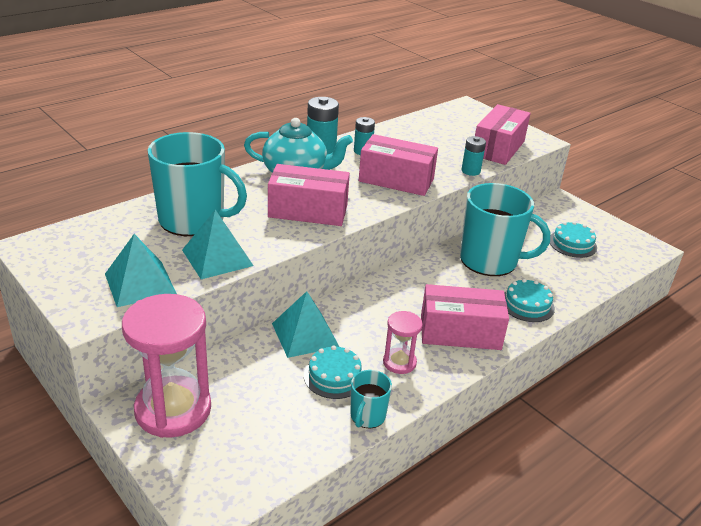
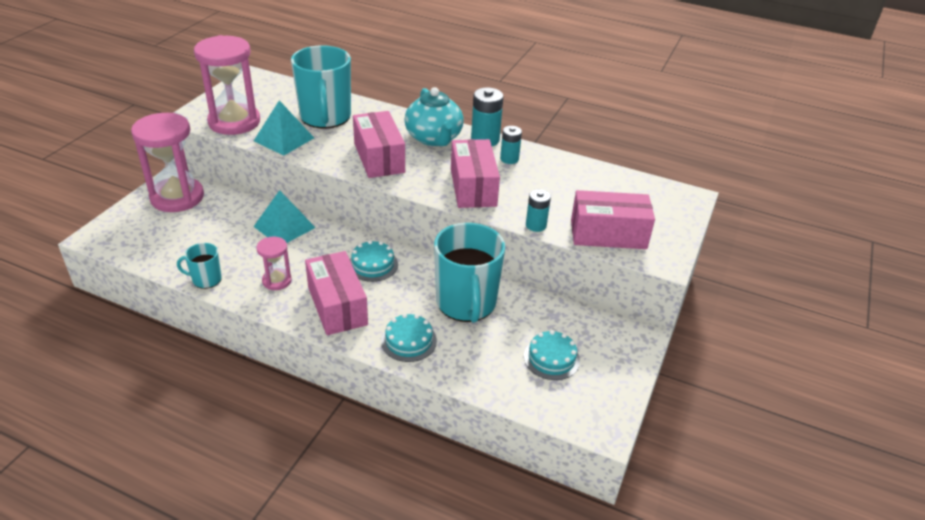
camera: 65 degrees right, 5 degrees up
(140, 283) = (234, 122): turquoise pyramid -> pink hourglass
(334, 376) = (243, 253): turquoise cake -> turquoise cake (373, 265)

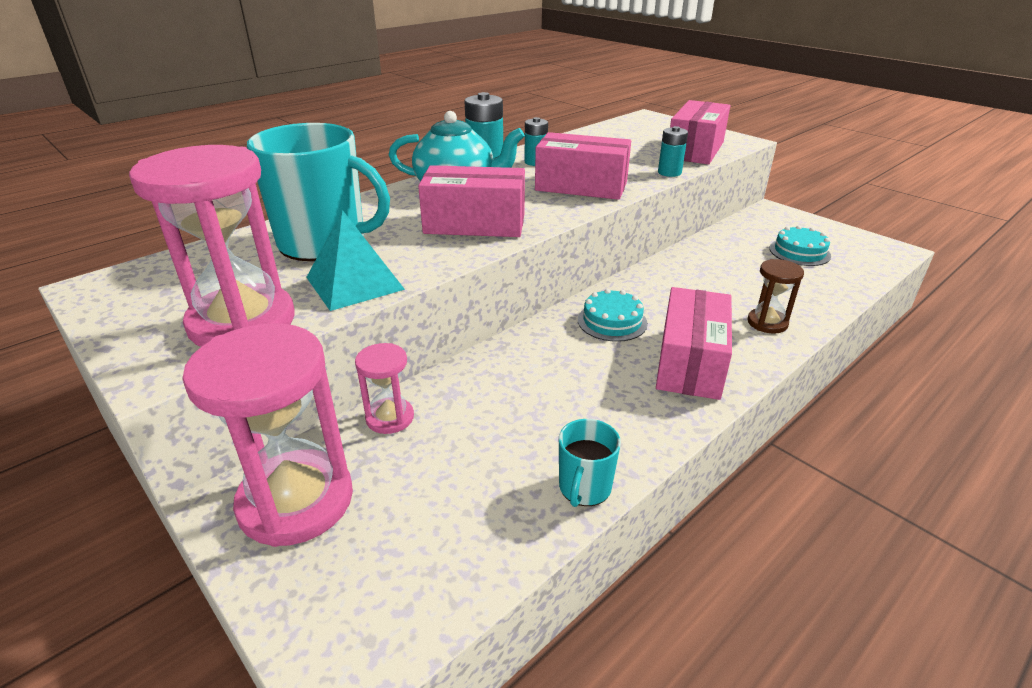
camera: 65 degrees left, 5 degrees down
(277, 281) = (617, 407): pink hourglass -> pink hourglass (390, 418)
(284, 227) = (483, 381): turquoise pyramid -> none
(337, 306) = (690, 362): pink box -> pink box turned 75 degrees counterclockwise
(409, 341) = (767, 323): turquoise cake -> brown hourglass
(466, 303) = (705, 276): turquoise mug -> none

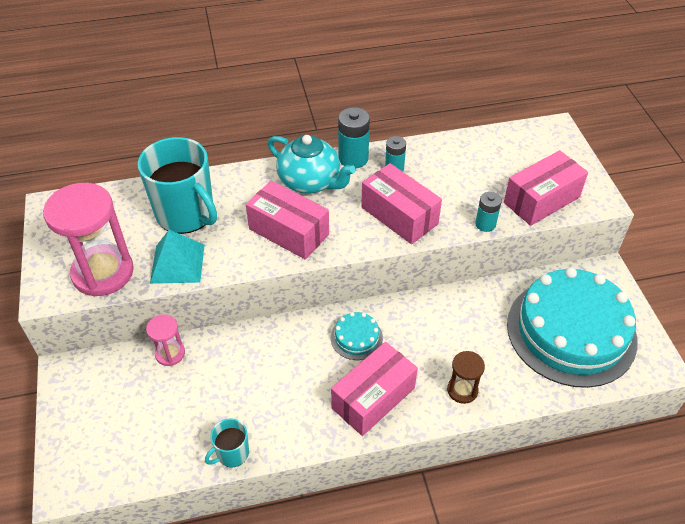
camera: 30 degrees right, 15 degrees up
(296, 501) = (95, 386): pink hourglass -> none
(799, 252) = (571, 331): turquoise cake -> turquoise cake, size x2.46

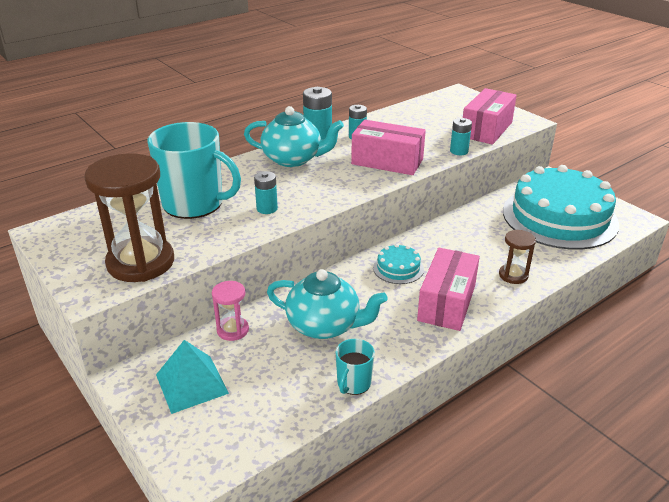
camera: 25 degrees left, 15 degrees down
(103, 272) = (141, 262): pink hourglass -> brown hourglass
(177, 263) = (214, 237): turquoise pyramid -> turquoise pyramid (191, 383)
(244, 243) = (267, 208): none -> turquoise battery
(248, 380) = (325, 325): none -> turquoise teapot
(289, 232) = (302, 192): pink box -> none

